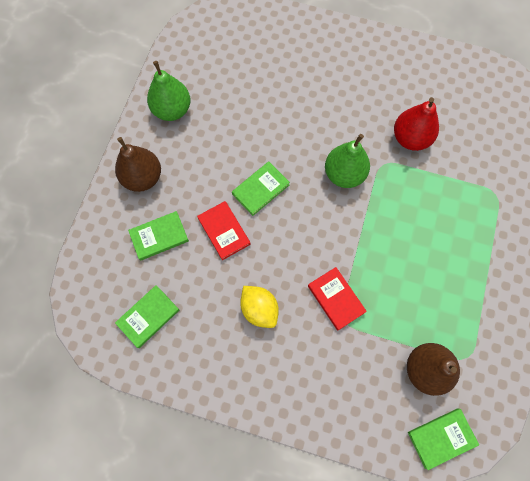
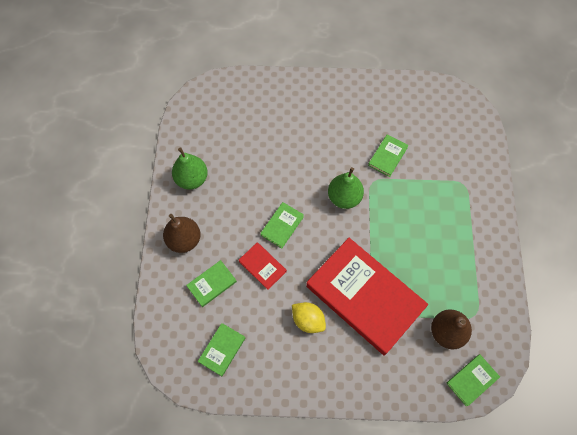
camera: 15 degrees left, 5 degrees down
(336, 299) = (365, 296): red book -> red book, size x2.39
(410, 138) = (387, 156): red pear -> green book

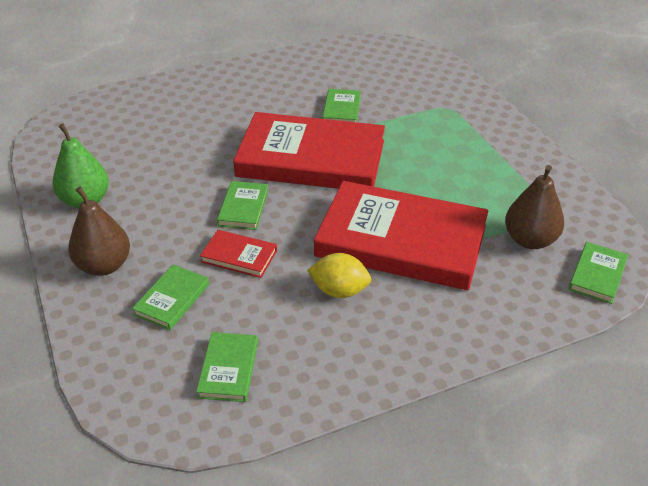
camera: 25 degrees left, 25 degrees down
(344, 197) = (311, 158): green pear -> red book

